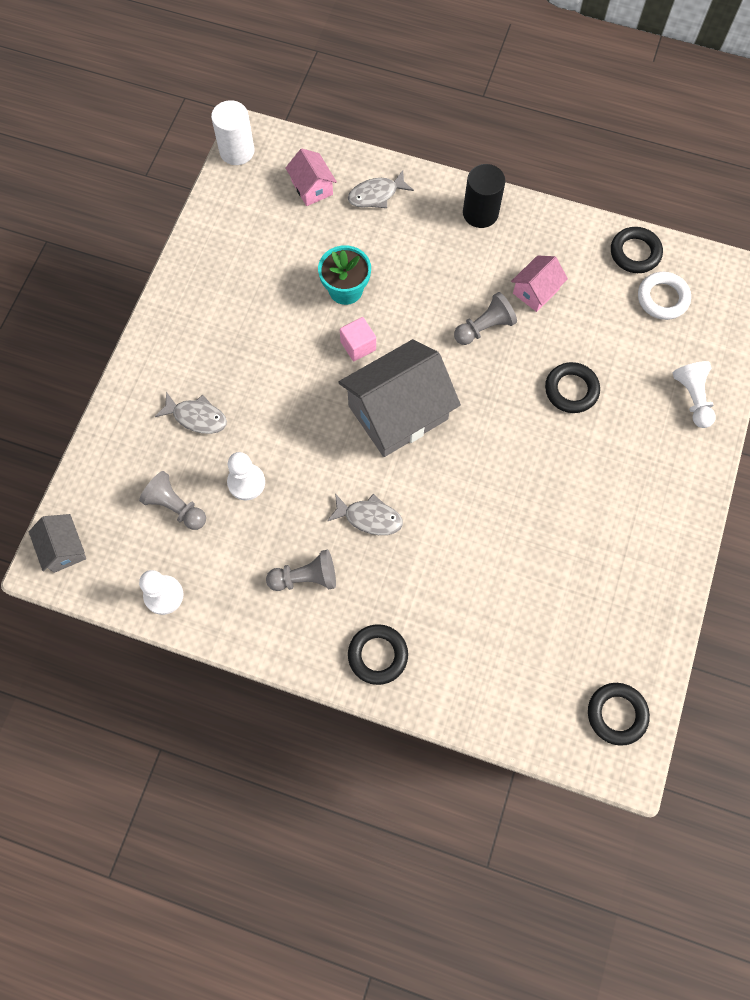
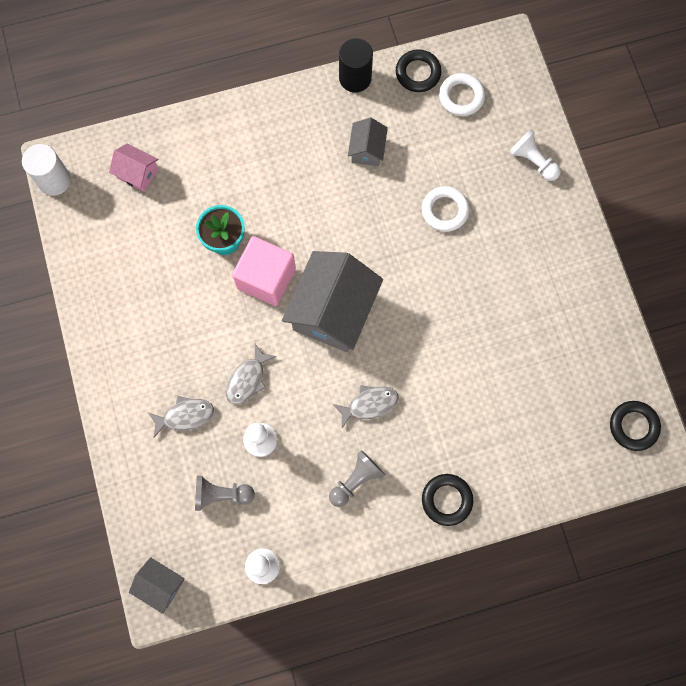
camera: 35 degrees left, 5 degrees up
(358, 346) = (266, 278): pink cube -> pink cube, size x1.86
(376, 195) = (192, 148): grey fish -> grey fish (247, 379)
(480, 213) = (282, 113): black cylinder -> black cylinder (355, 78)
(484, 327) = (349, 203): grey pawn -> none
(536, 291) = (367, 150): pink house -> grey house
(571, 390) = (444, 210): black ring -> white ring

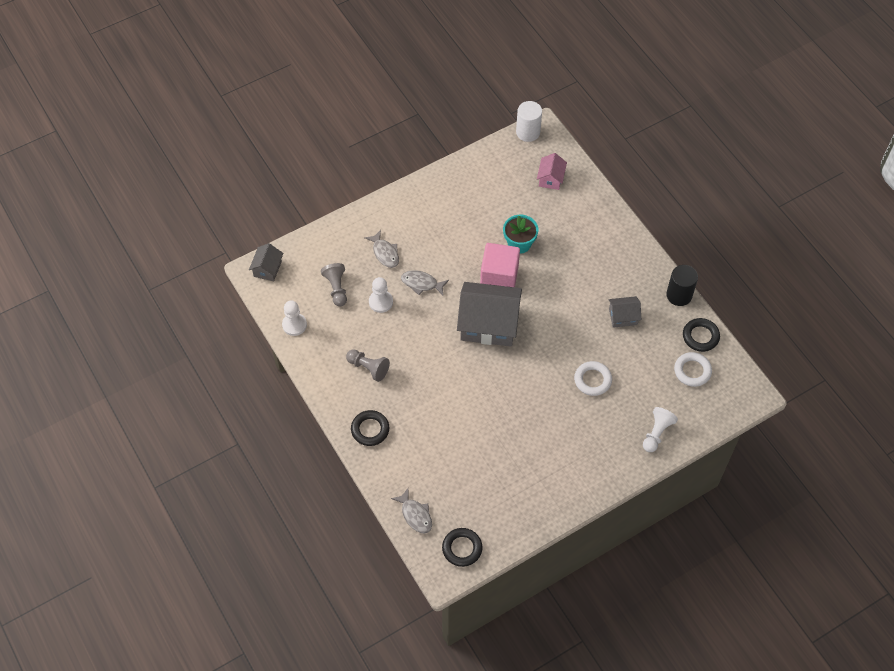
camera: 75 degrees right, 15 degrees down
(369, 404) = (426, 364): grey fish -> grey fish (415, 515)

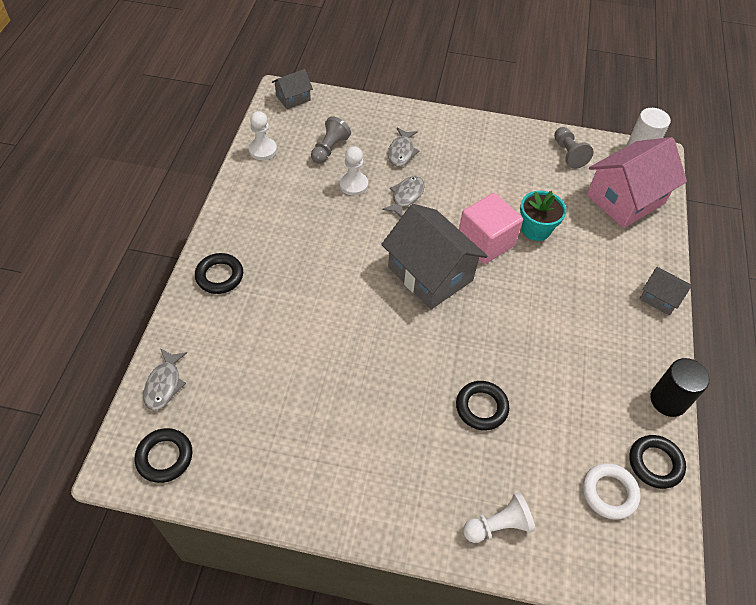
camera: 40 degrees right, 5 degrees down
(368, 368) = (280, 226): grey pawn -> grey pawn (568, 154)
(421, 283) = (406, 196): grey fish -> grey fish turned 60 degrees clockwise
(550, 178) = (625, 199): pink house -> pink house, size x2.04
(592, 380) = (481, 407): white ring -> black ring
(623, 317) = (579, 372): grey house -> grey house (659, 298)

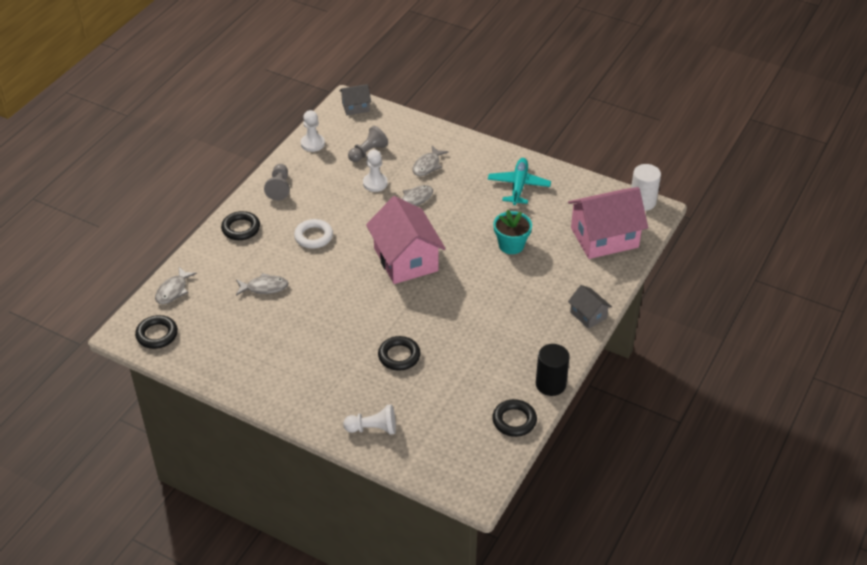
camera: 20 degrees right, 10 degrees down
(279, 351) = (264, 287): none -> grey fish
(430, 273) = (405, 259): grey house -> pink house
(485, 242) = (463, 246): pink cube -> none
(508, 157) = (518, 186): none -> turquoise plane
(568, 154) = (574, 193): grey pawn -> grey pawn (279, 188)
(609, 493) = (467, 429): white ring -> white ring (313, 236)

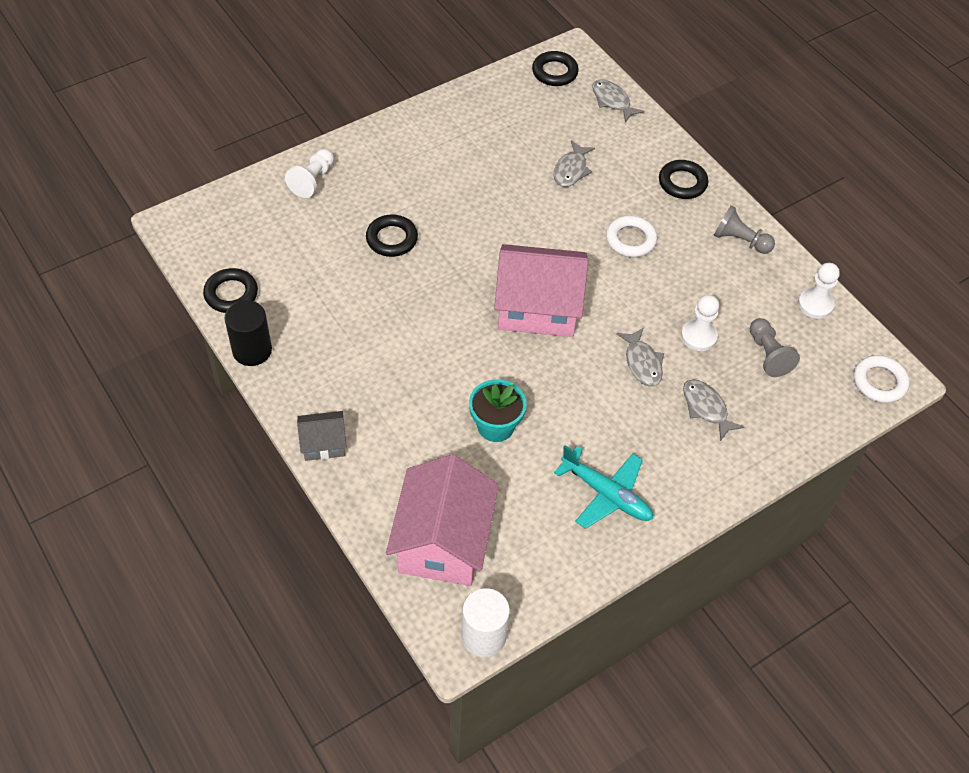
camera: 115 degrees right, 10 degrees up
(355, 107) = (879, 382): grey house -> white ring

